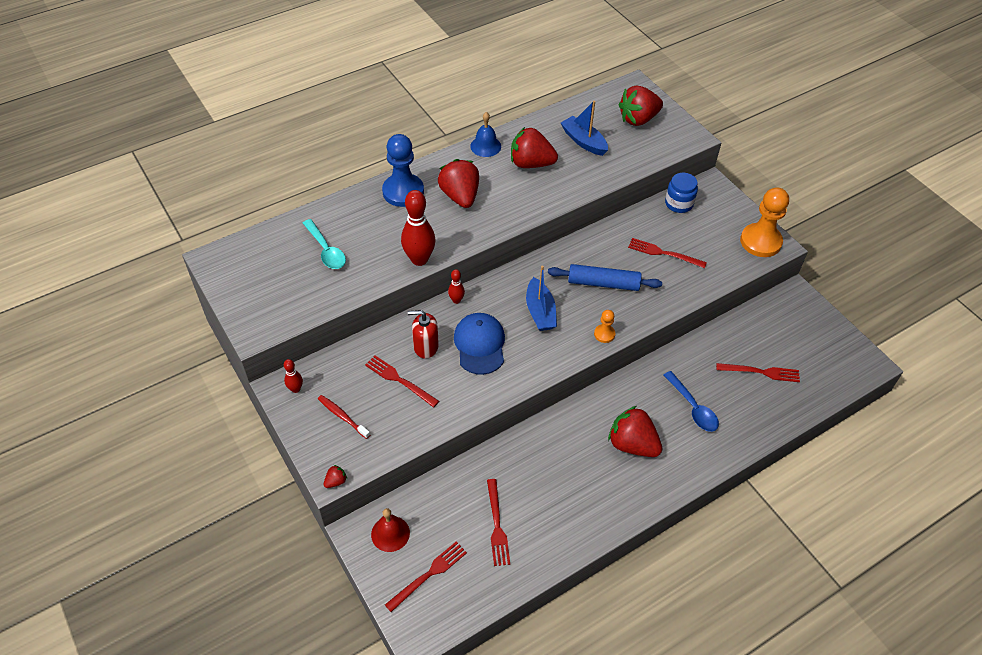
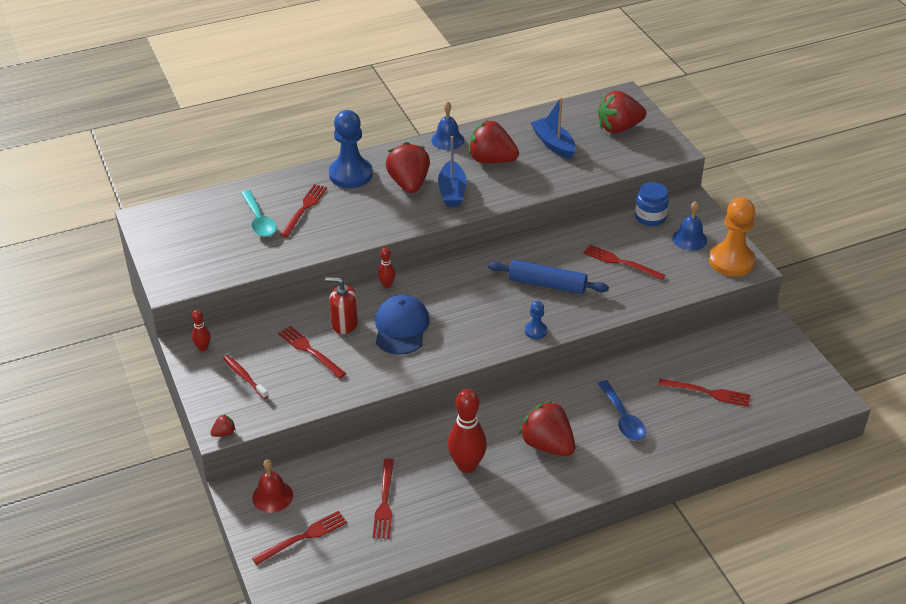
camera: 10 degrees right, 10 degrees down
(367, 233) = (304, 208): none -> red fork
(419, 259) = (352, 237): red bowling pin -> red bowling pin (467, 465)
(540, 312) = (472, 304): blue boat -> blue boat (452, 191)
(604, 334) = (536, 331): orange pawn -> blue pawn
(718, 222) = (689, 239): none -> blue bell

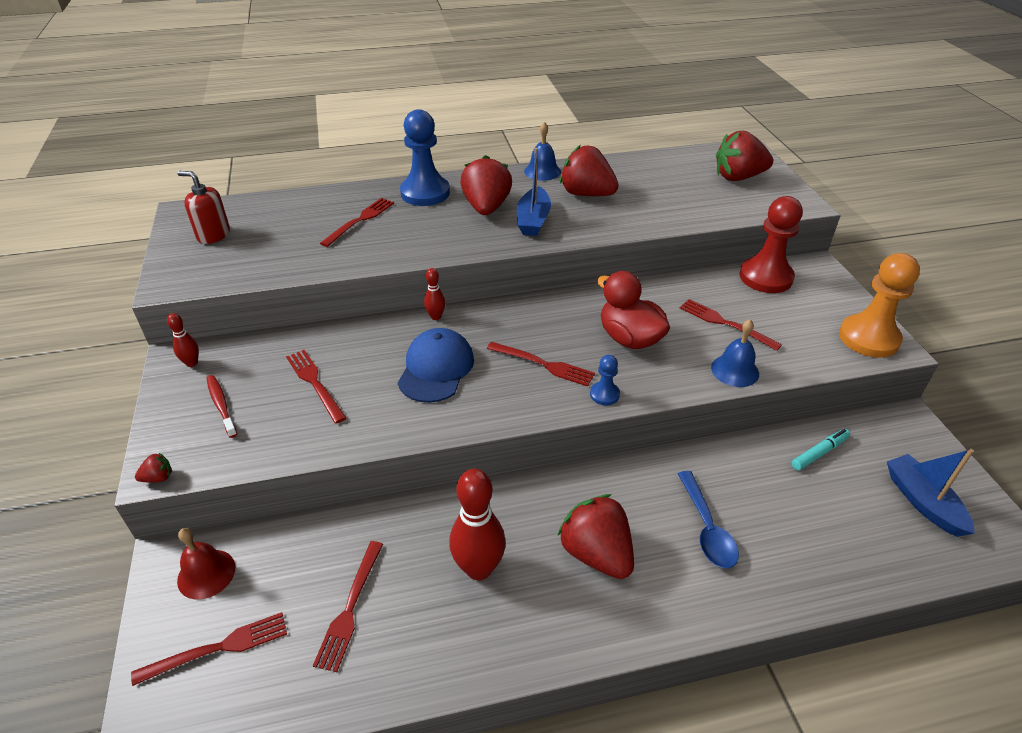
camera: 10 degrees right, 0 degrees up
(259, 220) = (304, 227): turquoise spoon -> none
(344, 323) = (369, 355): red soap dispenser -> red soap dispenser (213, 235)
(547, 284) = (629, 338): blue rolling pin -> red duck
(553, 144) = (661, 185): blue boat -> blue boat (922, 502)
(650, 217) = (765, 277): blue jar -> red pawn
(689, 239) = (814, 306): blue bell -> blue bell (735, 370)
(700, 355) = (819, 453): none -> turquoise marker
(708, 393) = (829, 508): red fork -> red fork (543, 364)

